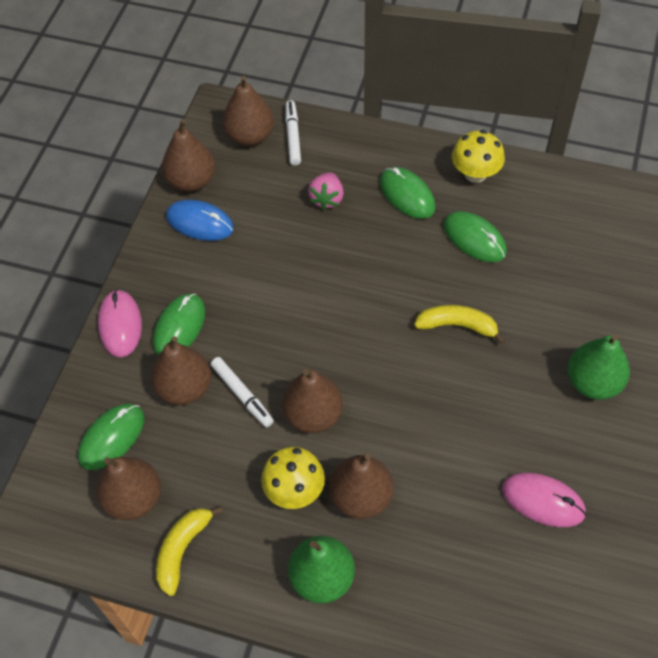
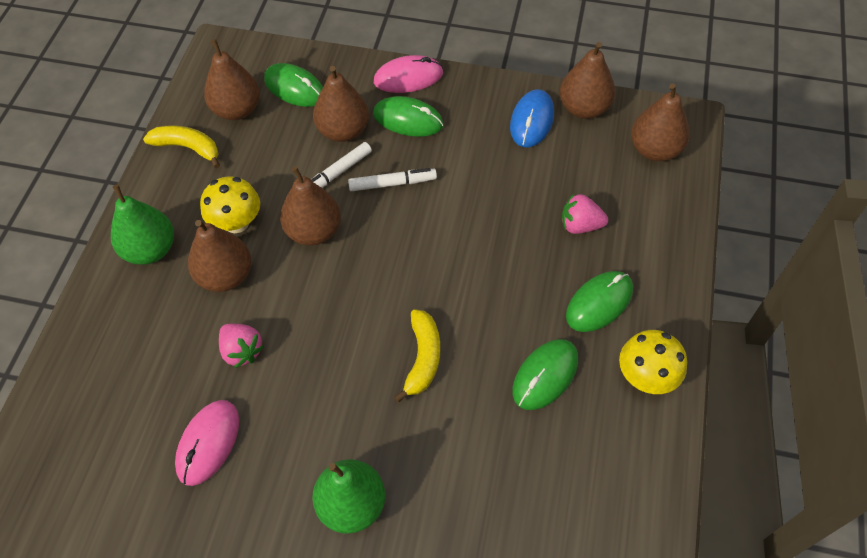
camera: 85 degrees right, 0 degrees up
(293, 136) = (663, 188): white marker -> white marker (392, 183)
(448, 476) = (242, 351): none -> pink strawberry

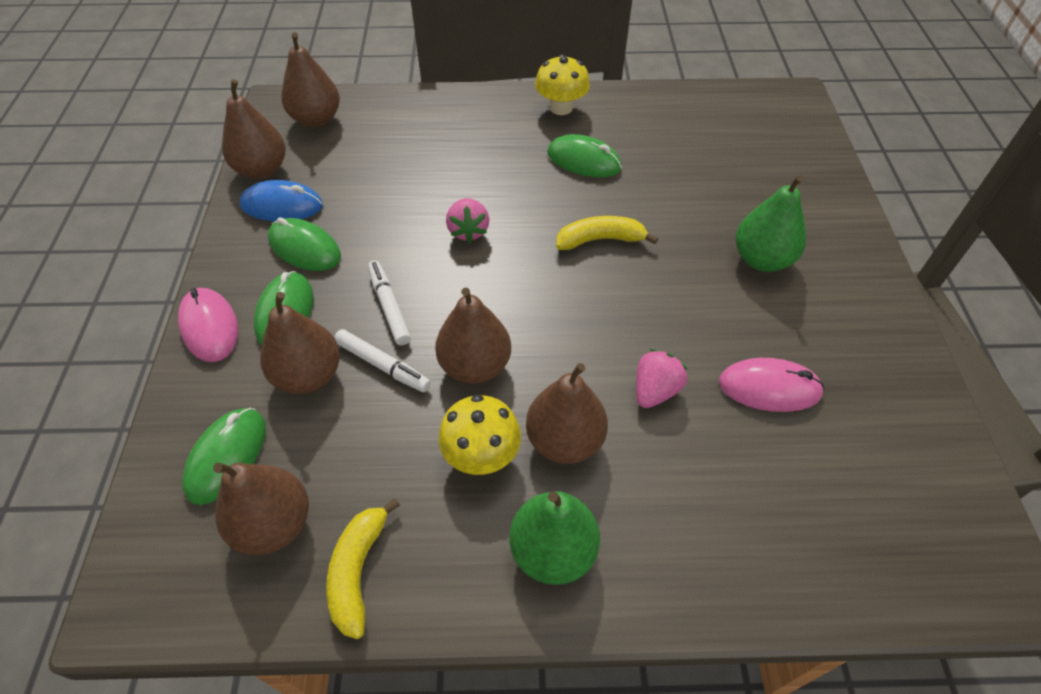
camera: 105 degrees left, 5 degrees down
(580, 225) = (417, 157): pink strawberry -> pink strawberry (468, 231)
(599, 303) = (500, 138): green mouse -> green mouse (304, 248)

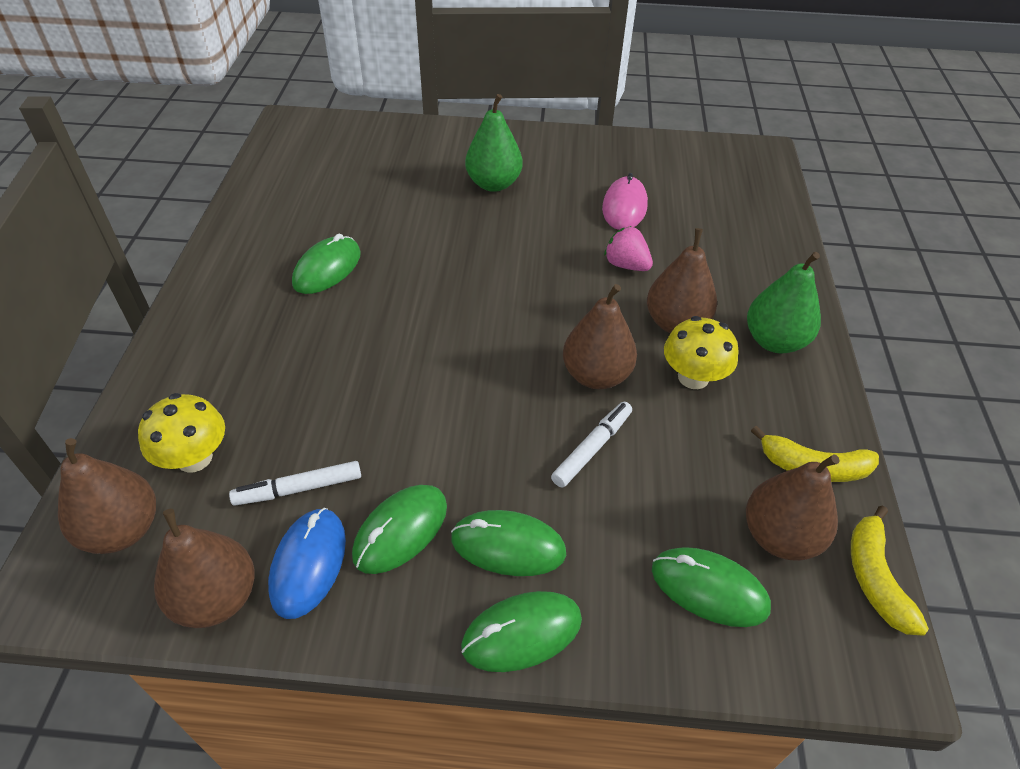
camera: 85 degrees left, 5 degrees down
(209, 327) = (522, 633): pink mouse -> green mouse
(308, 375) = (603, 516): brown pear -> none
(389, 307) = (512, 442): white marker -> white marker (298, 489)
(468, 231) = (411, 369): pink strawberry -> none
(561, 108) = (226, 275): yellow mushroom -> yellow mushroom (194, 458)
(600, 239) = (448, 272): yellow banana -> yellow banana (874, 578)

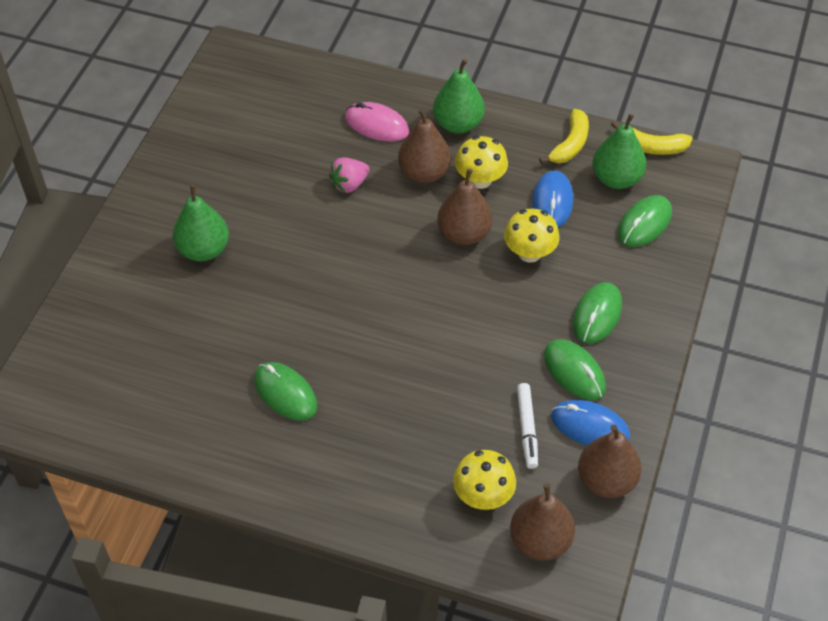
camera: 75 degrees left, 5 degrees up
(522, 633) = (657, 320): green mouse -> none
(592, 448) = (529, 253): white marker -> yellow mushroom
(624, 207) = (273, 165): pink mouse -> pink mouse (377, 125)
(694, 461) = (552, 202): none -> blue mouse
(780, 536) = (616, 179): brown pear -> green pear

